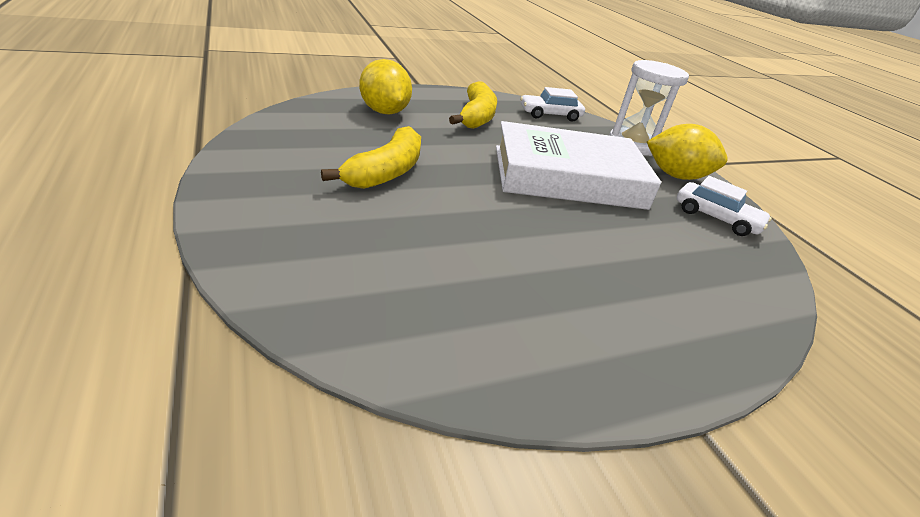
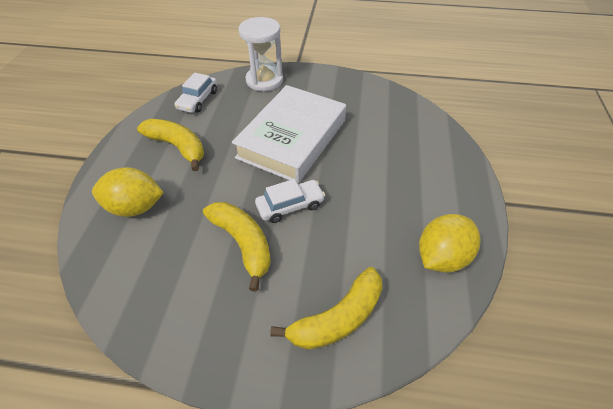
camera: 55 degrees left, 15 degrees up
(323, 254) = (338, 318): none -> yellow banana
(676, 176) = (312, 84): yellow lemon -> yellow lemon (441, 257)
(716, 218) = (362, 96): white car -> white car (290, 206)

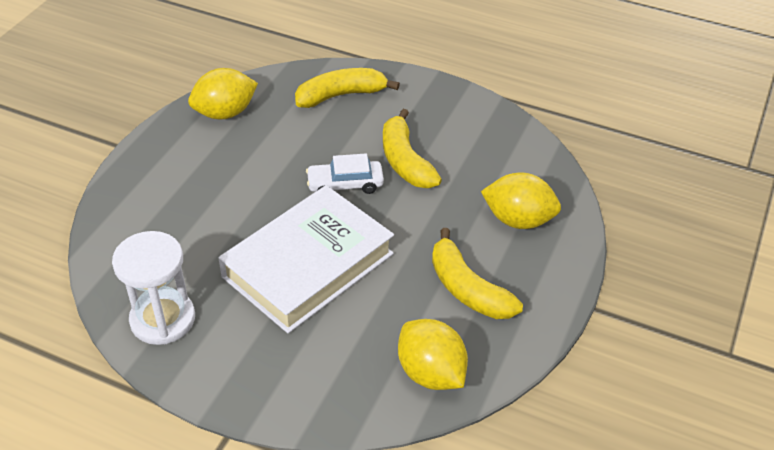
camera: 165 degrees left, 5 degrees down
(198, 100) = (431, 373): white car -> yellow lemon
(264, 80) = (307, 392): white hourglass -> white hourglass (162, 319)

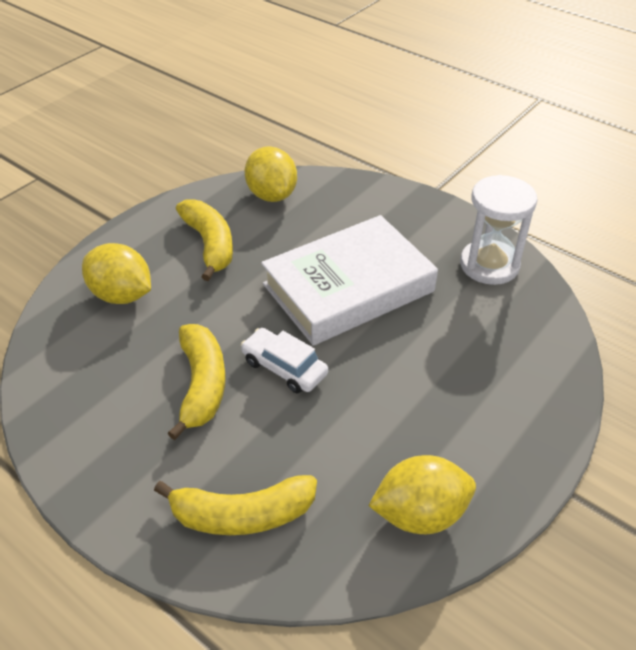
camera: 165 degrees left, 0 degrees up
(345, 184) = (284, 367): white car -> white car turned 150 degrees counterclockwise

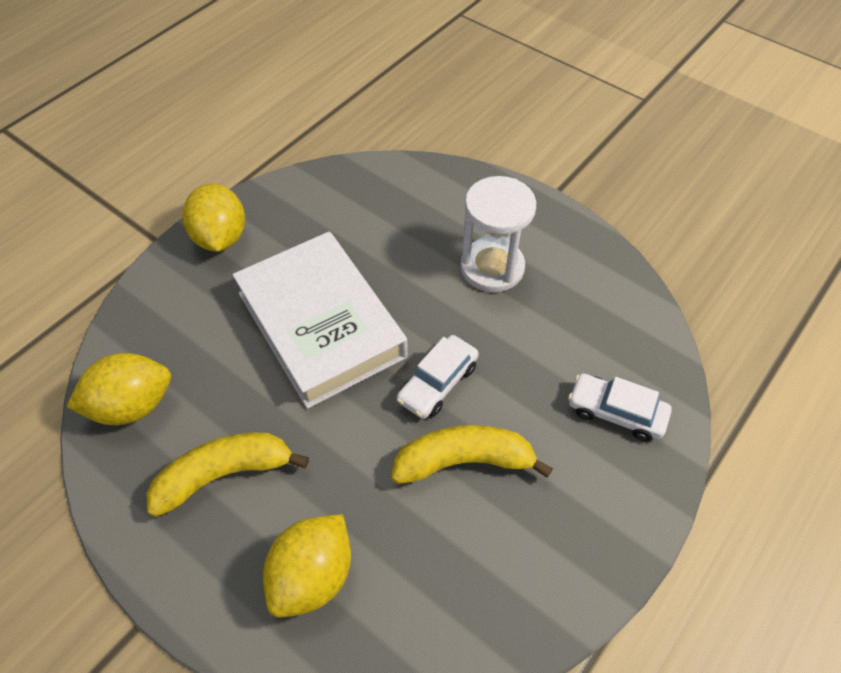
camera: 90 degrees left, 10 degrees up
(242, 515) = (616, 412): yellow banana -> white car
(420, 514) = (594, 282): yellow lemon -> yellow lemon (220, 237)
(489, 265) = (298, 206): white hourglass -> white hourglass (492, 267)

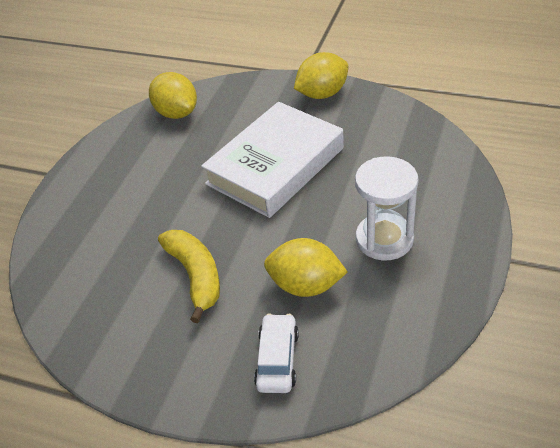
camera: 75 degrees right, 10 degrees down
(224, 474) = (145, 167): yellow banana -> none
(312, 576) = (91, 229): yellow lemon -> yellow lemon (305, 285)
(437, 383) = (255, 241): white car -> none

